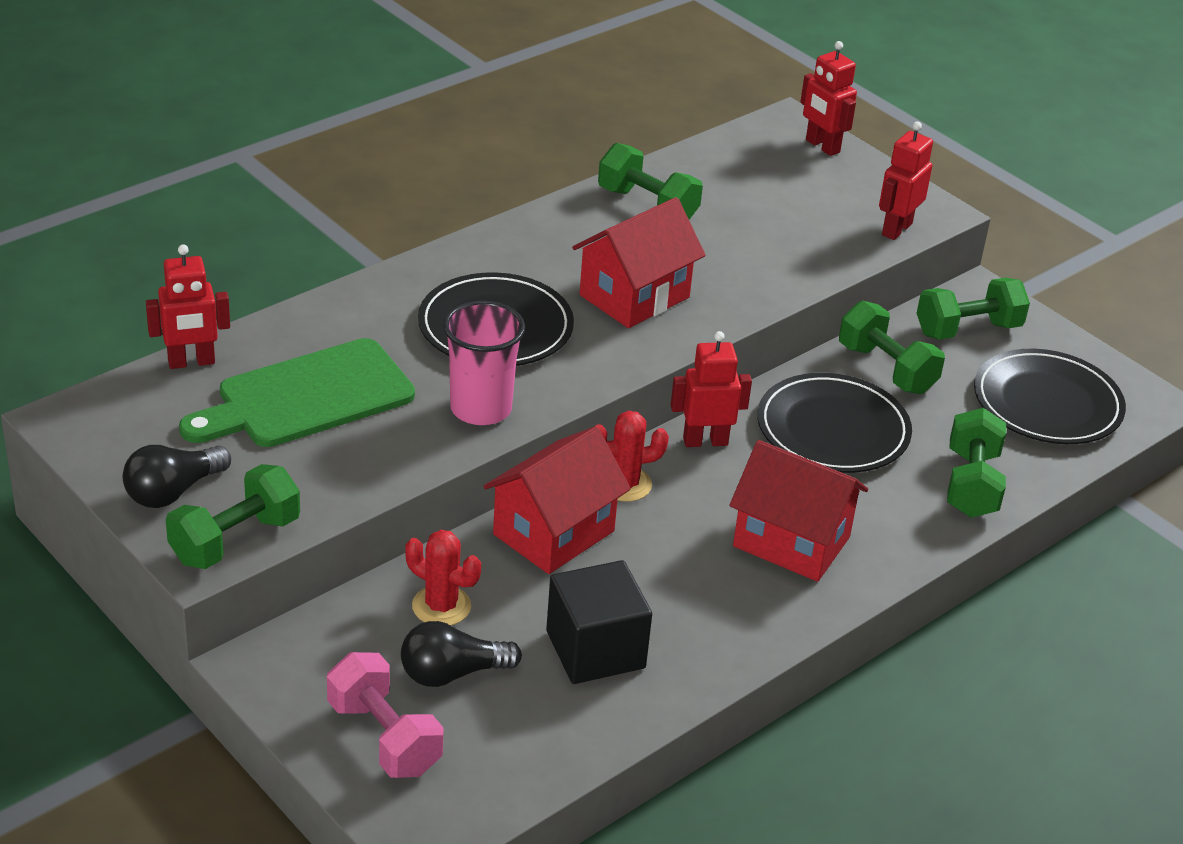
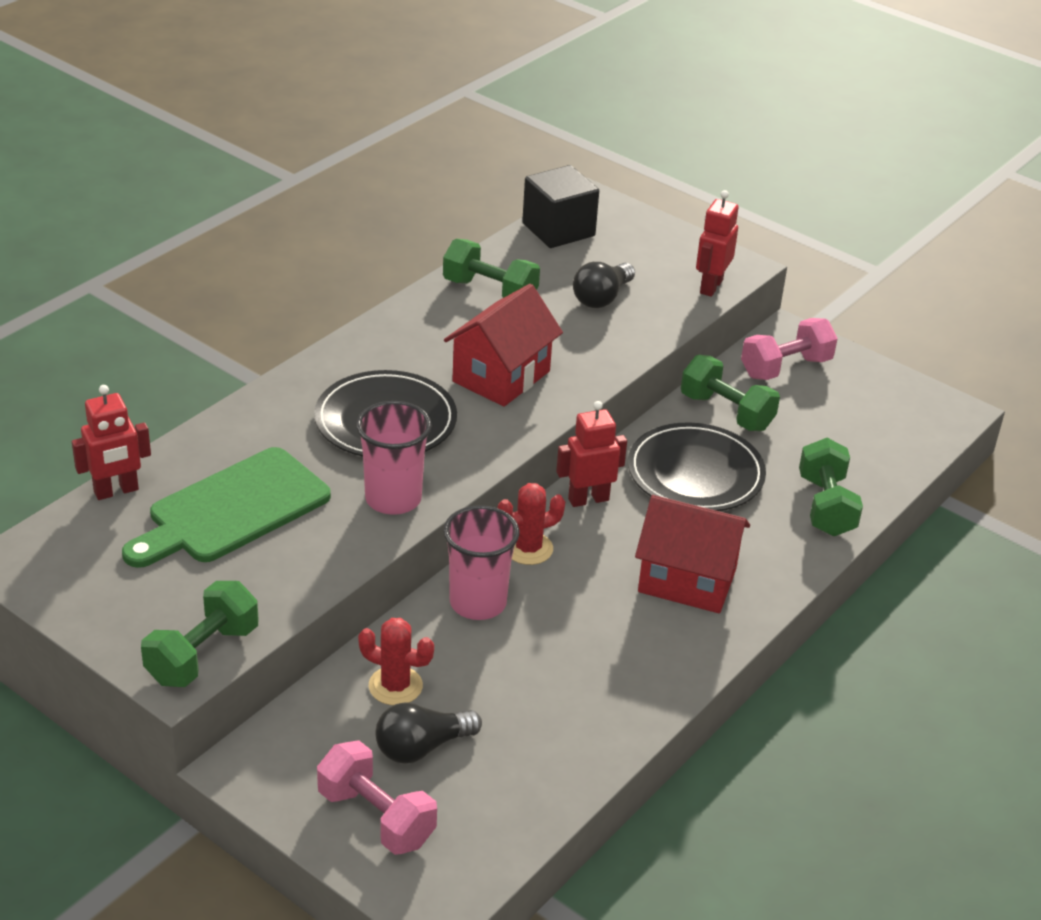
camera: 10 degrees left, 0 degrees up
(173, 491) = (132, 617): black light bulb -> black light bulb (602, 298)
(554, 533) = (478, 603): red house -> pink cup
(595, 650) = (543, 705): black cube -> black cube (558, 230)
(822, 146) = (627, 219): red robot -> none
(968, 330) = (785, 367): green dumbbell -> pink dumbbell
(1047, 403) = (869, 424): black plate -> none

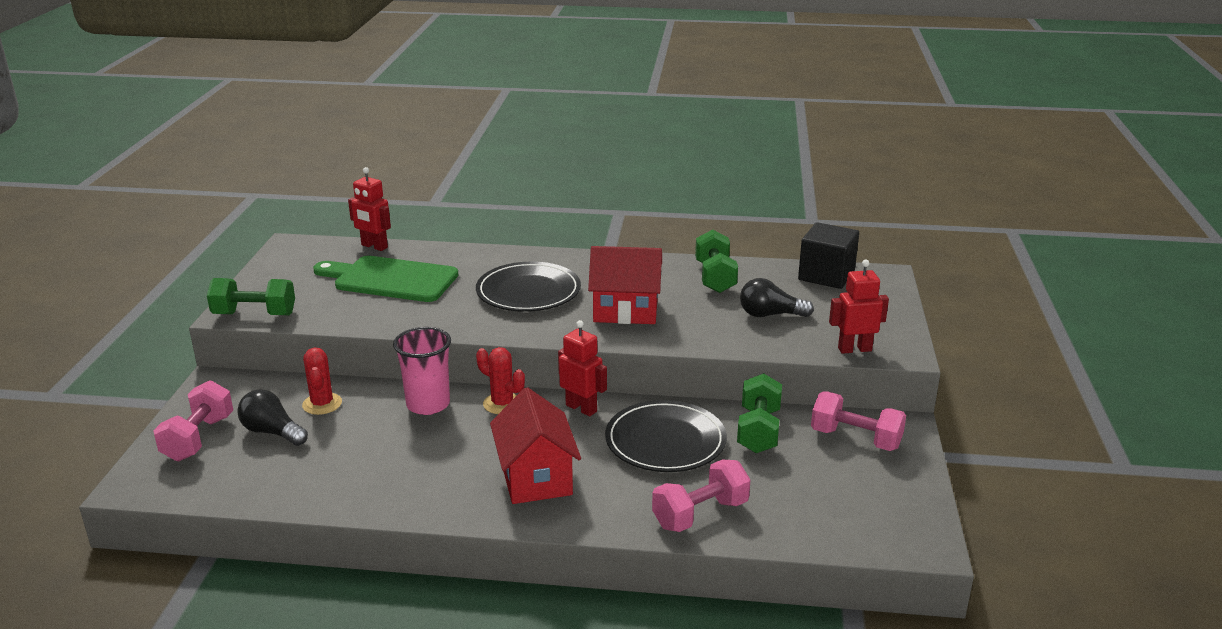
camera: 60 degrees right, 10 degrees down
(393, 499) = (453, 319): pink cup -> none
(826, 506) = (700, 514): green dumbbell -> pink dumbbell

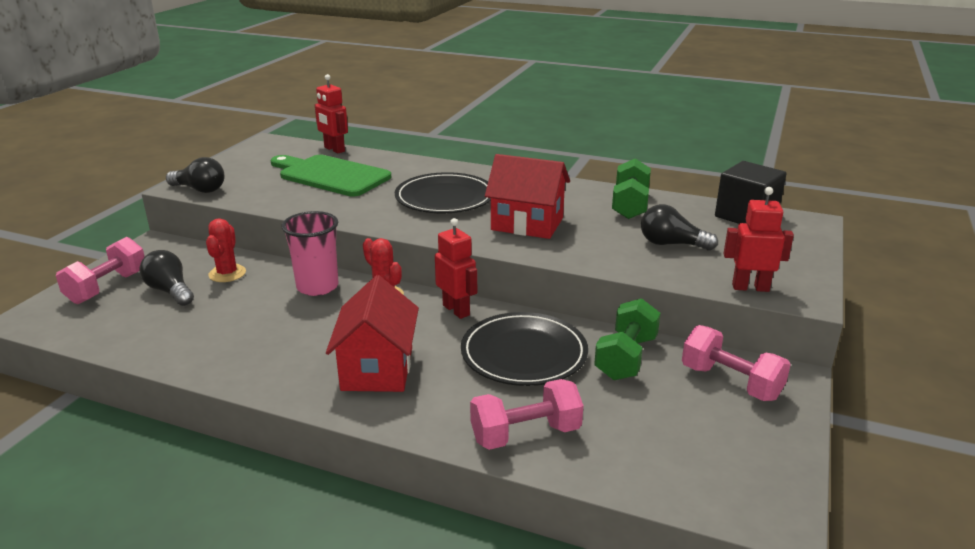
camera: 15 degrees right, 0 degrees up
(254, 314) = (200, 189): green dumbbell -> black light bulb

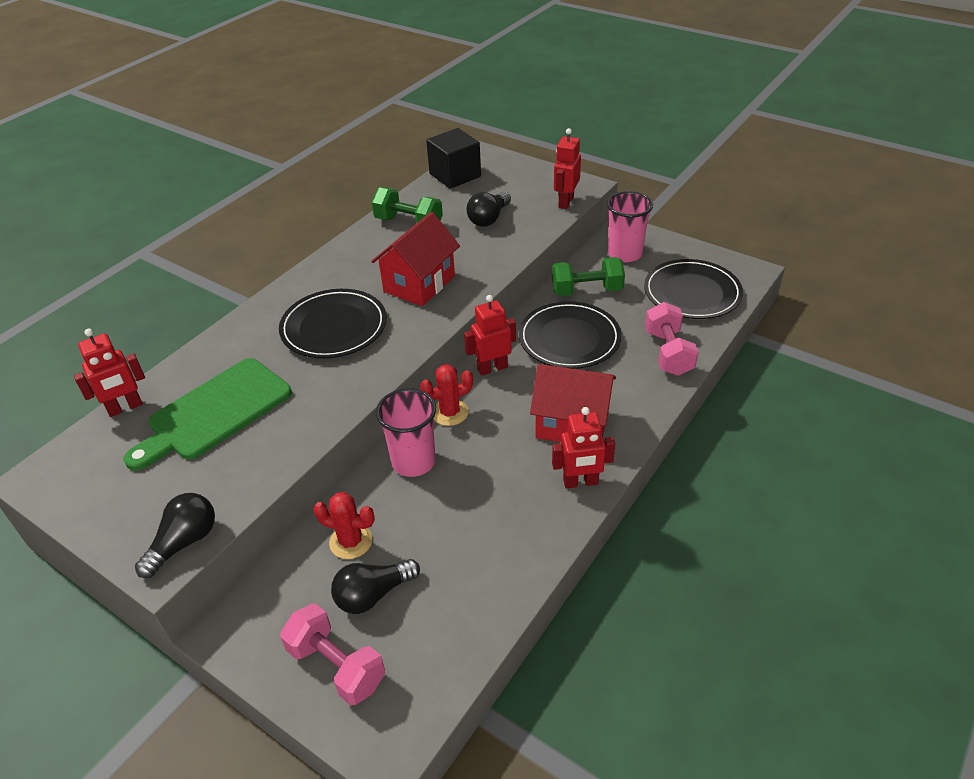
camera: 75 degrees left, 15 degrees up
(289, 382) = (580, 482): none -> red robot
(626, 358) = (586, 291): green dumbbell -> green dumbbell turned 45 degrees counterclockwise
(674, 452) = (692, 293): none -> black plate
(730, 382) = (625, 254): pink dumbbell -> pink cup

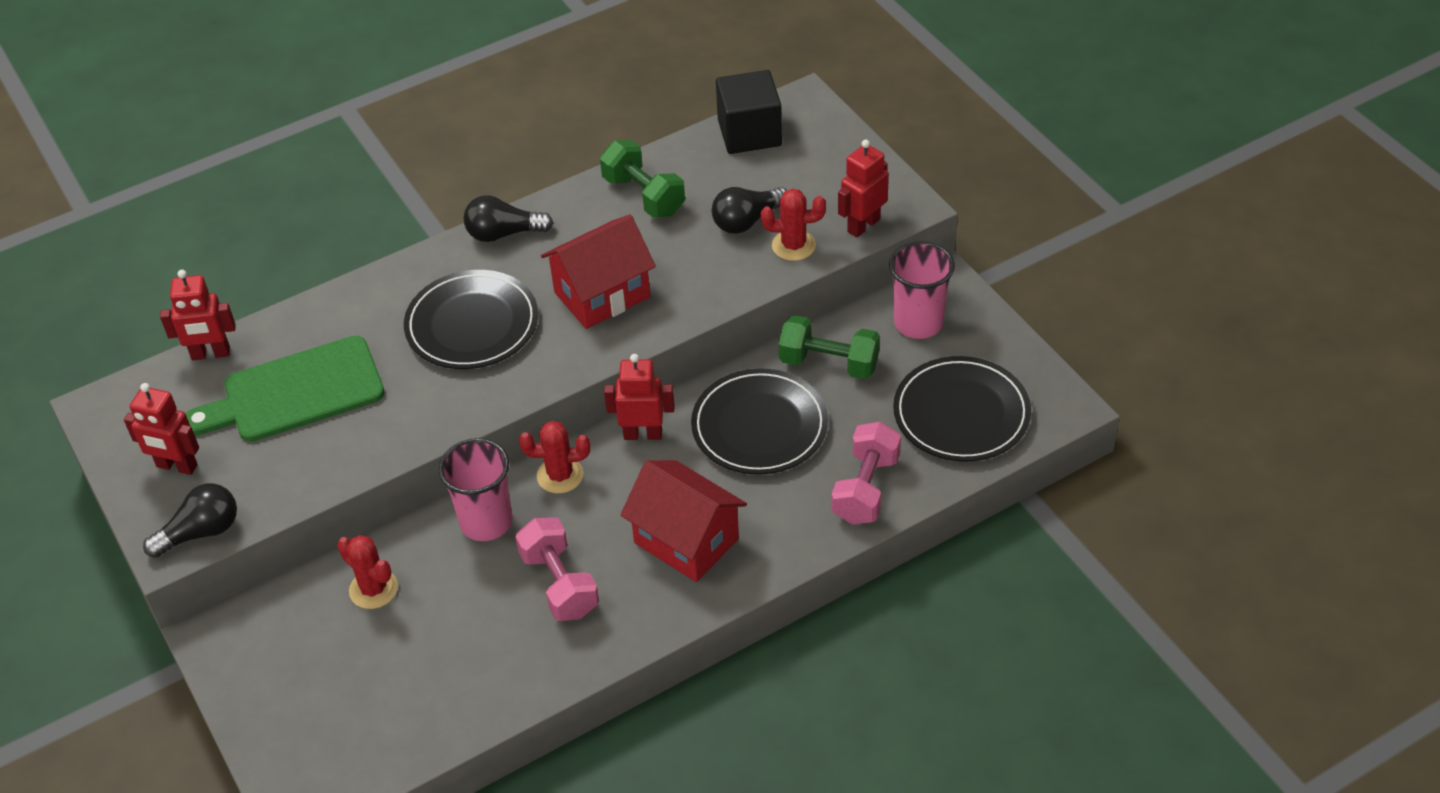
camera: 25 degrees right, 5 degrees up
(336, 666) = (294, 711): pink dumbbell -> pink dumbbell (559, 584)
(373, 594) = (365, 654): black light bulb -> black light bulb (504, 233)
(530, 223) = (793, 245): none -> red cactus
(580, 482) = (648, 614): red robot -> red robot (177, 466)

